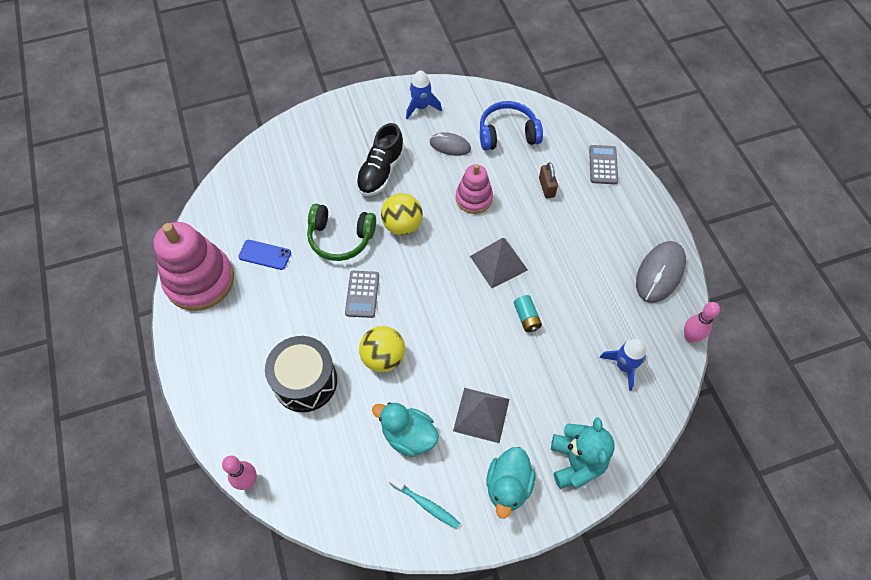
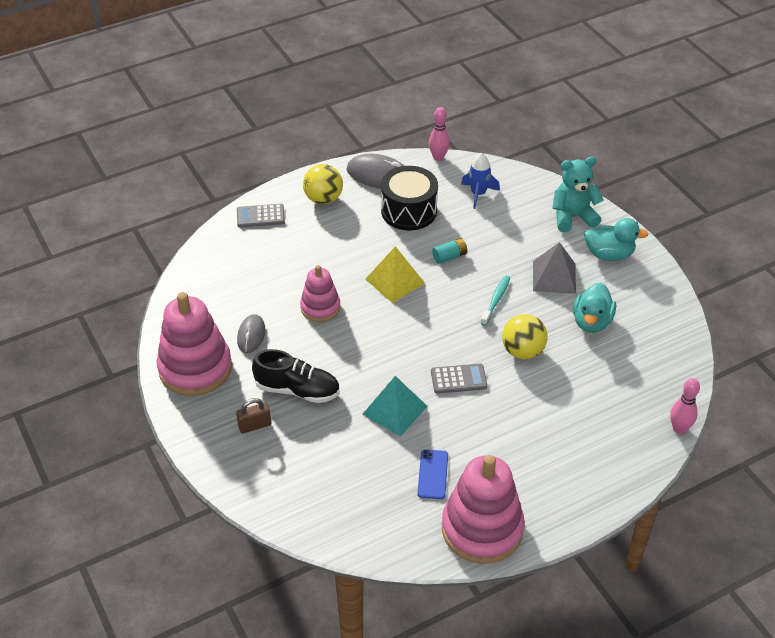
camera: 100 degrees left, 15 degrees down
(305, 381) = (567, 406): black drum -> black drum (409, 211)
(340, 238) = (394, 410): green headphones -> turquoise pyramid
(402, 225) = (366, 360): yellow ball -> yellow ball (323, 199)
(421, 107) = (195, 368): blue rocket -> pink stacking toy
(426, 504) = (646, 302): turquoise toothbrush -> turquoise toothbrush (496, 300)
(498, 263) = (395, 281): grey pyramid -> yellow pyramid
(507, 134) = (228, 290): blue headphones -> none
(546, 187) = (296, 254): brown padlock -> brown padlock (254, 425)

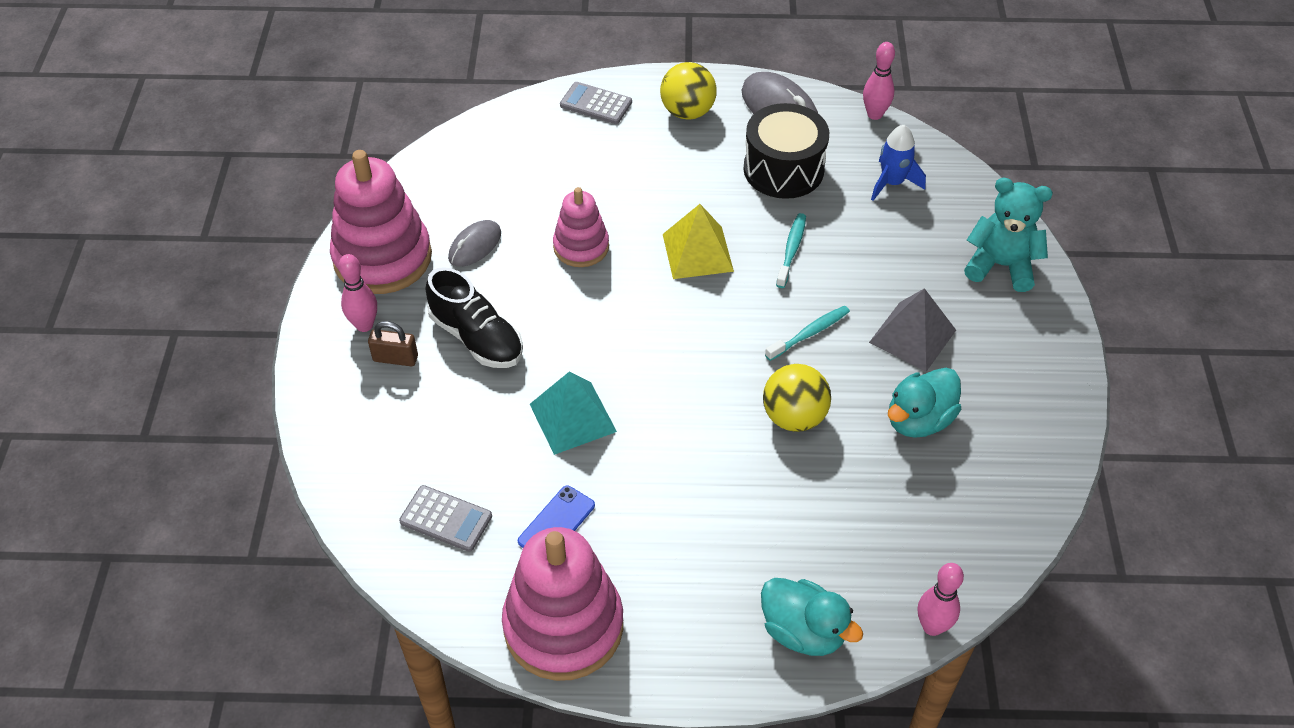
camera: 30 degrees right, 5 degrees up
(217, 414) = (364, 325): none -> pink bowling pin
(449, 256) = (791, 250): turquoise battery -> turquoise toothbrush
(458, 379) = (682, 415): grey calculator -> grey calculator (446, 519)
(609, 254) = (1014, 338): turquoise duck -> turquoise duck (803, 631)

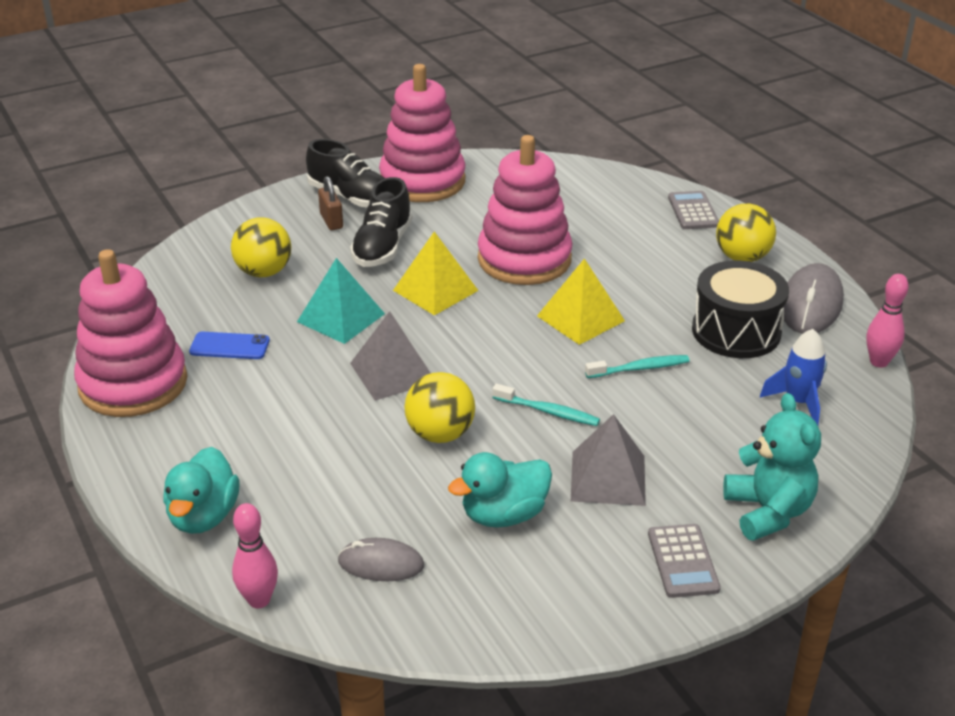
camera: 60 degrees right, 15 degrees down
(364, 325) = (351, 198): pink bowling pin -> black shoe
(446, 449) = (264, 272): none -> yellow ball
(446, 519) = (198, 295): grey calculator -> grey calculator (682, 561)
(475, 246) = (474, 213): grey mouse -> grey mouse (381, 564)
(581, 247) = (524, 259): pink stacking toy -> pink stacking toy, size x1.75
(581, 330) = (435, 290): none -> yellow pyramid
(686, 414) = (392, 372): none -> grey pyramid
(919, 420) = (504, 515): turquoise duck -> turquoise duck turned 45 degrees counterclockwise

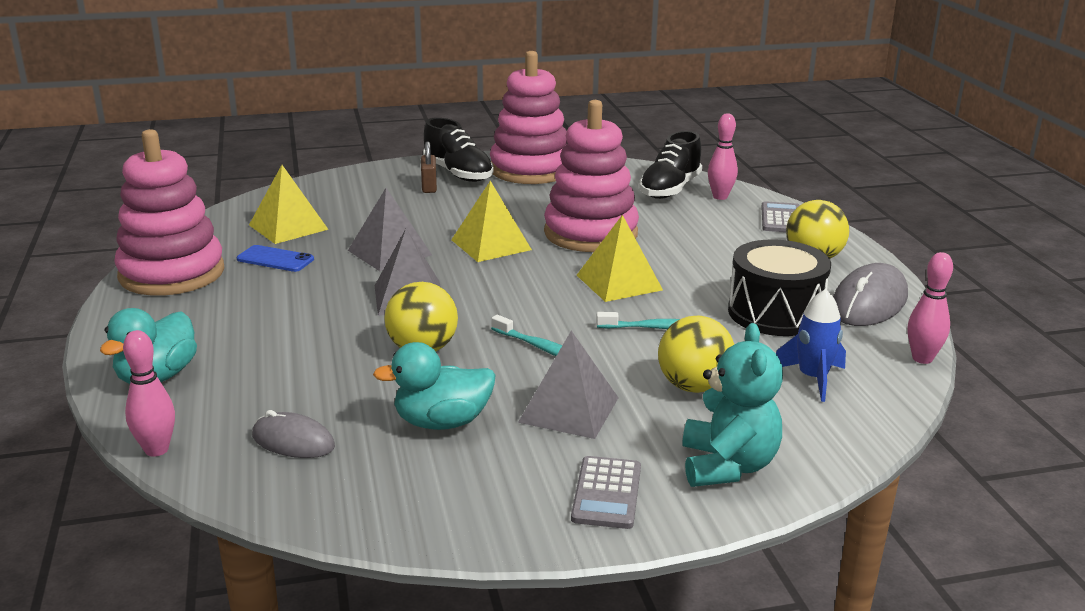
camera: 15 degrees right, 10 degrees down
(217, 300) = (288, 227): none -> yellow pyramid
(264, 272) = (344, 213): yellow ball -> yellow ball (693, 386)
(341, 317) = (389, 252): turquoise pyramid -> grey pyramid
(382, 247) = (463, 209): black shoe -> black shoe (670, 189)
(624, 191) = (720, 197): none -> pink bowling pin

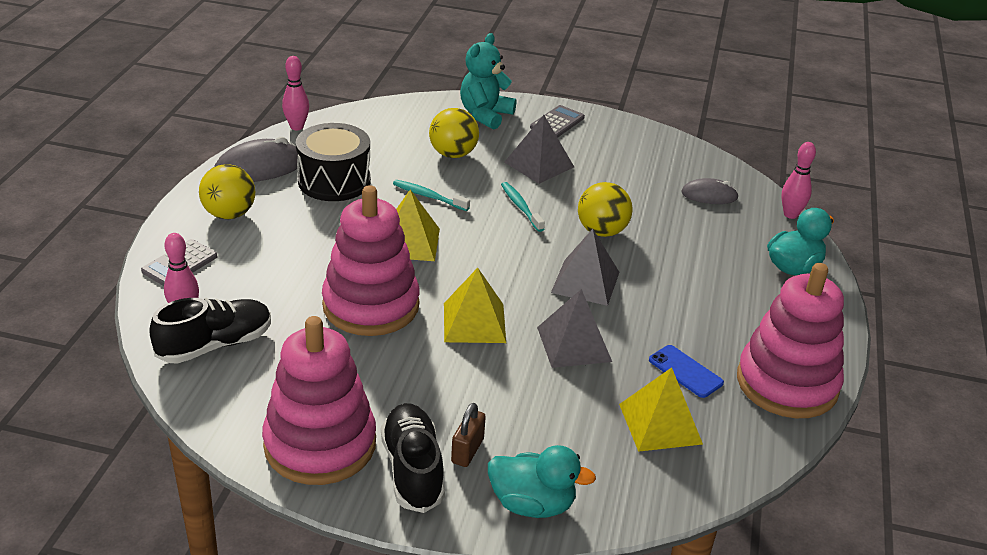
camera: 155 degrees left, 10 degrees up
(293, 441) = (709, 195): grey mouse -> grey mouse turned 45 degrees counterclockwise
(442, 422) = (618, 180): turquoise duck -> turquoise duck (532, 504)
(812, 378) = (378, 137): blue rocket -> none

